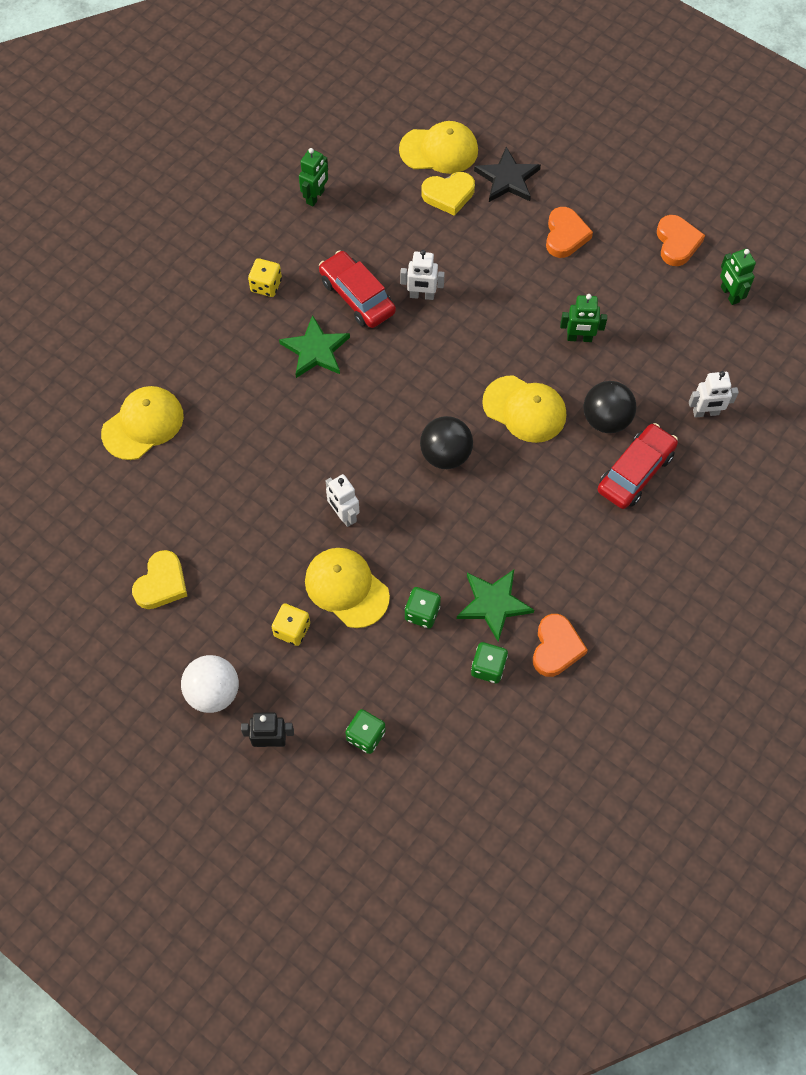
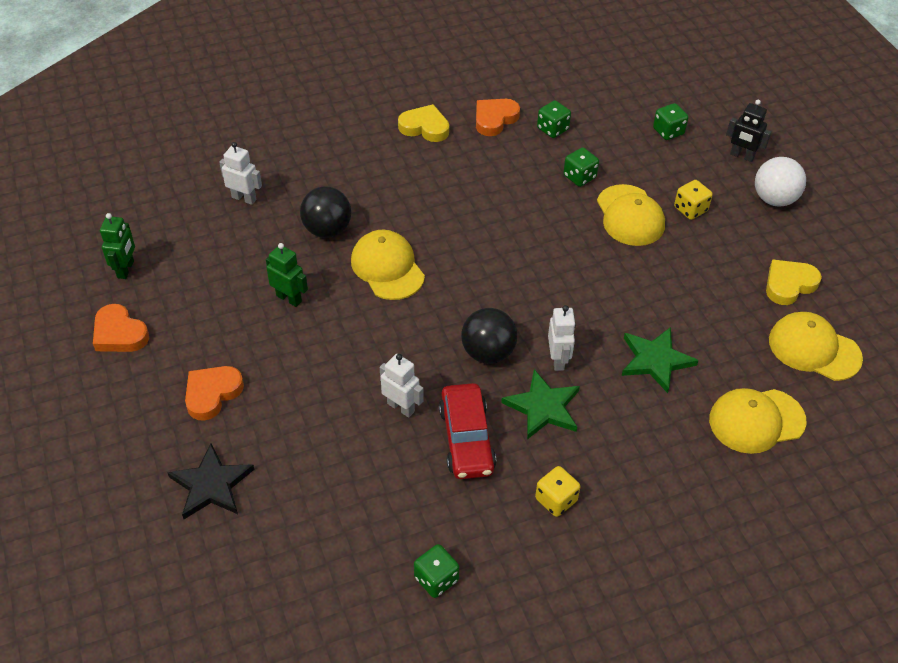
camera: 150 degrees left, 15 degrees down
(315, 197) = (436, 579): green robot -> green dice
(343, 515) = (601, 263): white robot -> white robot (558, 360)
(439, 150) = (253, 562): yellow cap -> yellow cap (814, 349)
(445, 455) = (483, 266): black ball -> black ball (488, 352)
(448, 195) = (288, 500): yellow heart -> yellow heart (425, 127)
(493, 604) = (520, 159): green star -> green star (655, 360)
(635, 472) = (339, 187): red car -> none
(677, 243) = (119, 333): orange heart -> orange heart turned 75 degrees counterclockwise

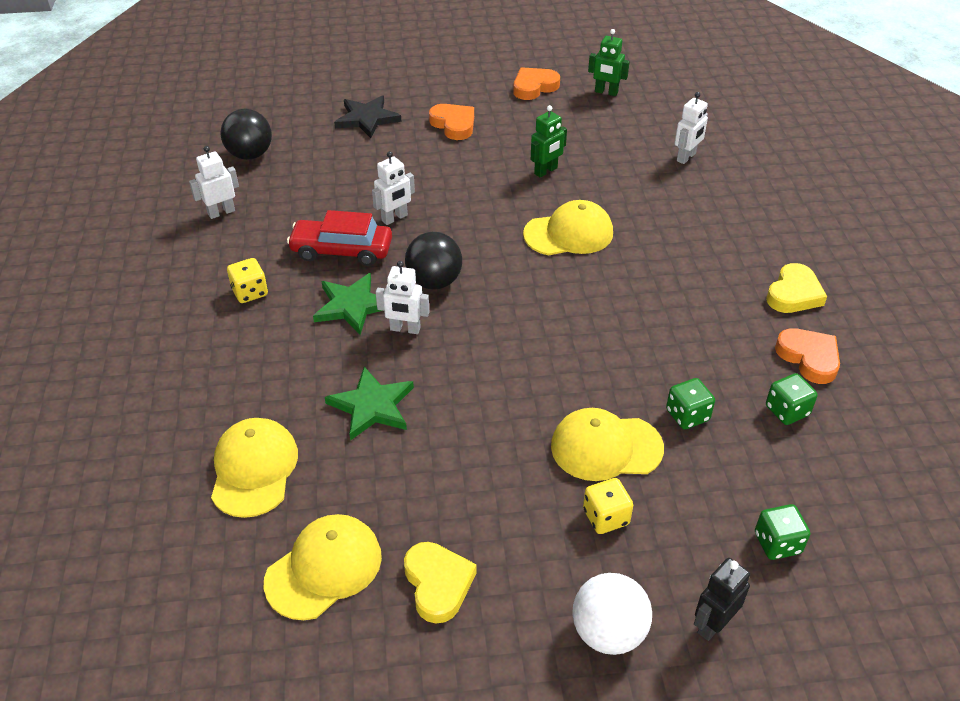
camera: 105 degrees right, 5 degrees down
(327, 230) = (631, 202): black ball -> black ball (250, 155)
(436, 579) = (221, 212): green dice -> white robot

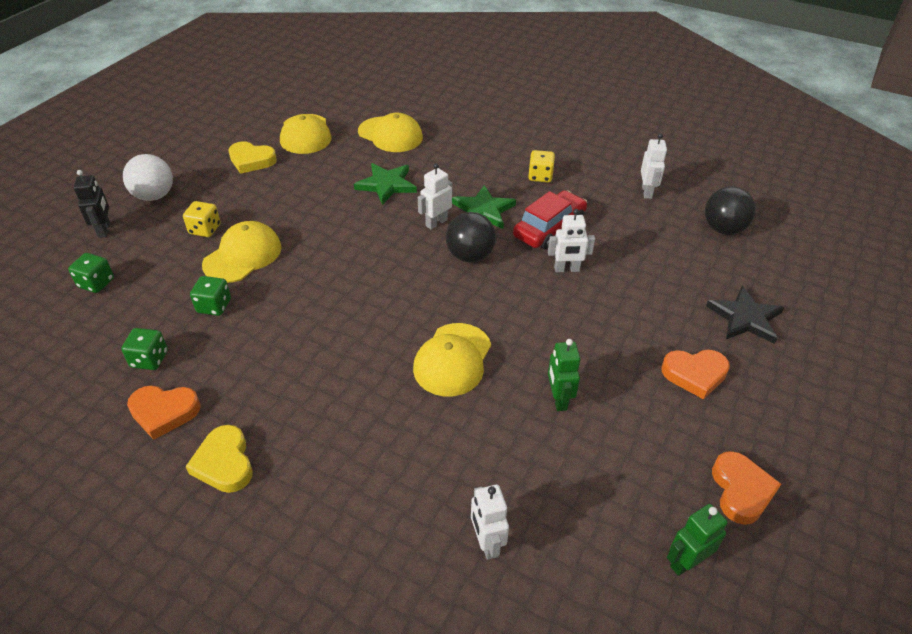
camera: 125 degrees right, 0 degrees up
(395, 218) = (567, 269): white robot -> white robot turned 90 degrees counterclockwise

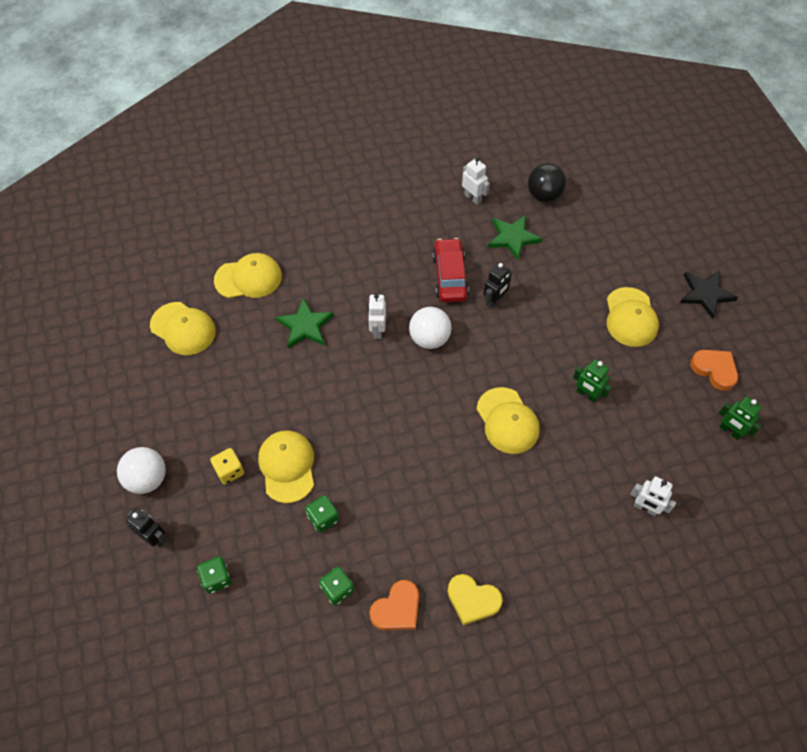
camera: 45 degrees left, 15 degrees up
(251, 160) = (176, 386): yellow heart -> none
(470, 256) = (429, 339): black ball -> white ball
(483, 210) = (394, 295): green star -> green star (512, 238)
(540, 176) = (395, 236): yellow dice -> none
(567, 269) = (494, 300): white robot -> black robot
(686, 562) = (729, 431): green robot -> green robot turned 60 degrees counterclockwise
(695, 374) = (630, 317): orange heart -> yellow cap
(745, 318) = (617, 256): black star -> black star (705, 294)

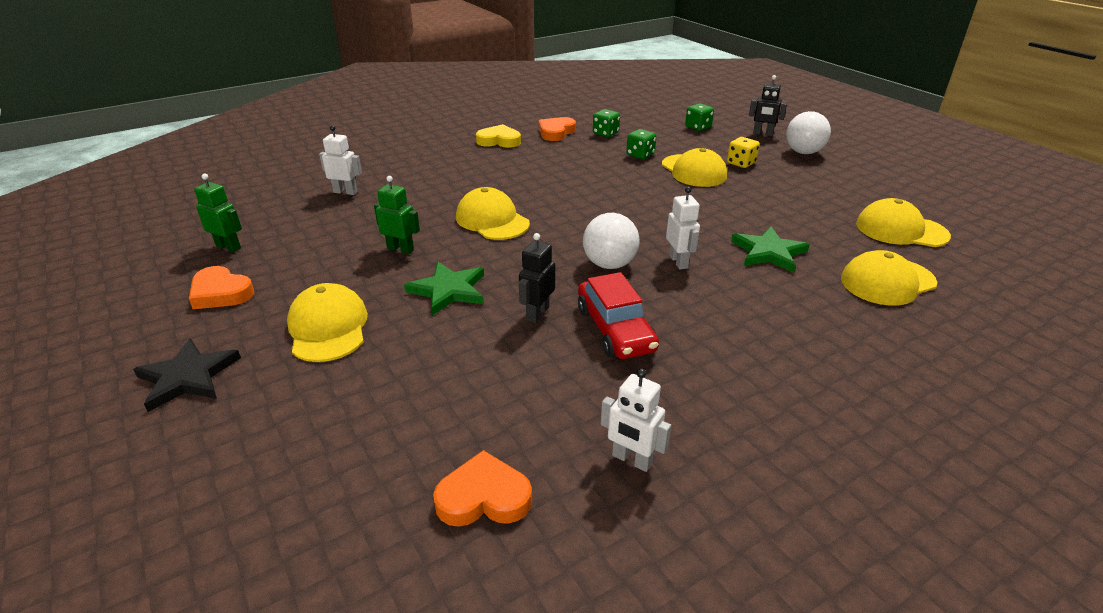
camera: 165 degrees right, 25 degrees down
(512, 238) = (531, 401): green star -> green star (448, 290)
(544, 195) = (484, 497): black ball -> orange heart

